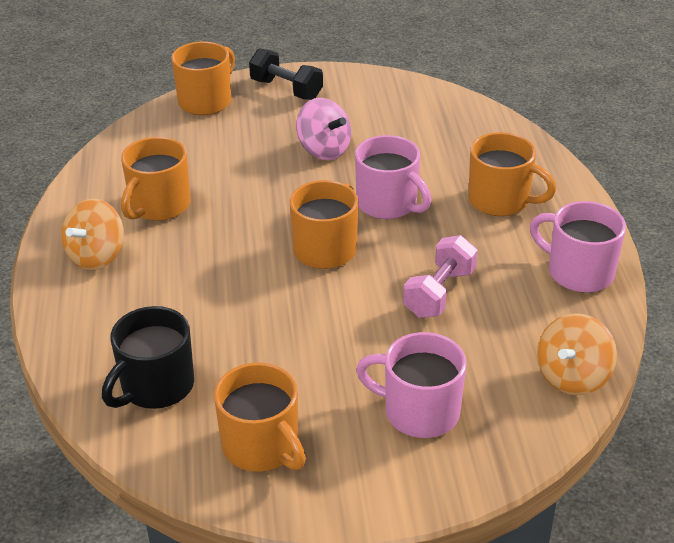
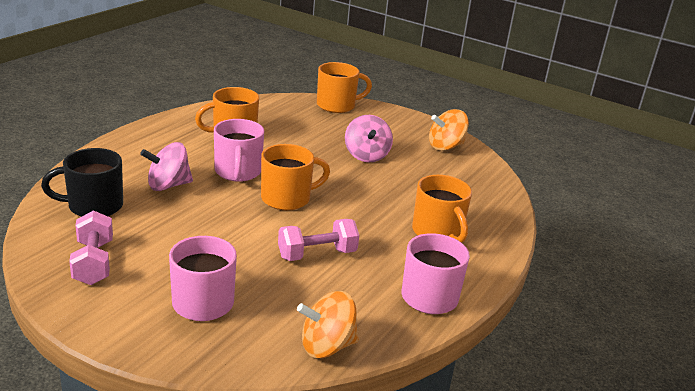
camera: 35 degrees right, 10 degrees down
(97, 256) = (166, 140): orange spinning top -> orange spinning top (445, 146)
(190, 311) = (168, 185): none -> pink spinning top
(262, 446) = (93, 263): orange mug -> pink dumbbell
(286, 89) = (392, 120): black dumbbell -> none
(388, 204) = (361, 197): pink mug -> pink mug (238, 172)

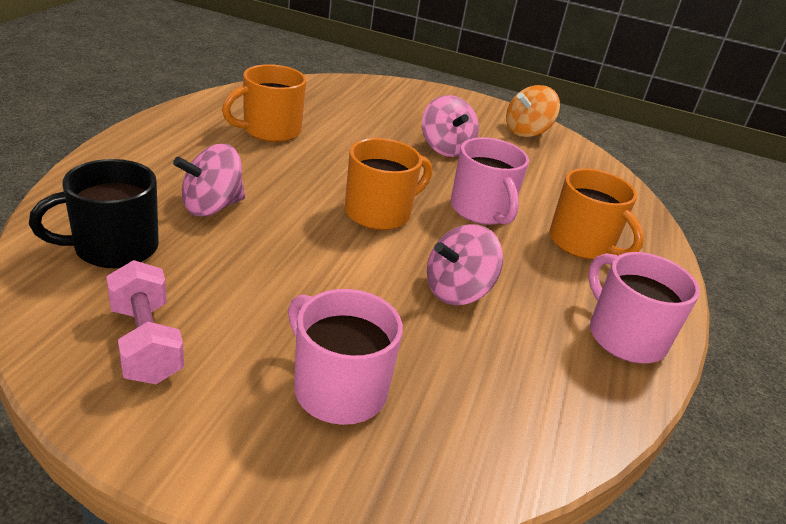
camera: 15 degrees left, 5 degrees up
(238, 172) = (298, 180): pink mug -> pink mug (481, 210)
(317, 254) = (457, 291): pink dumbbell -> pink spinning top
(326, 346) = (544, 437): orange spinning top -> none
(337, 105) = (379, 87): orange mug -> none

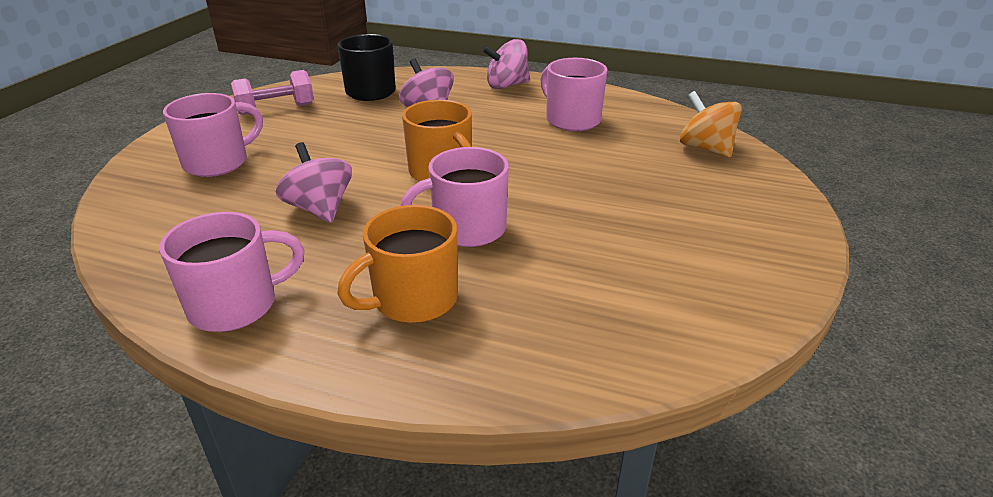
camera: 95 degrees right, 0 degrees up
(270, 131) = (572, 120): orange mug -> pink mug
(445, 148) = (610, 211): pink spinning top -> pink spinning top (507, 85)
(526, 132) = (729, 284): orange spinning top -> orange spinning top (705, 148)

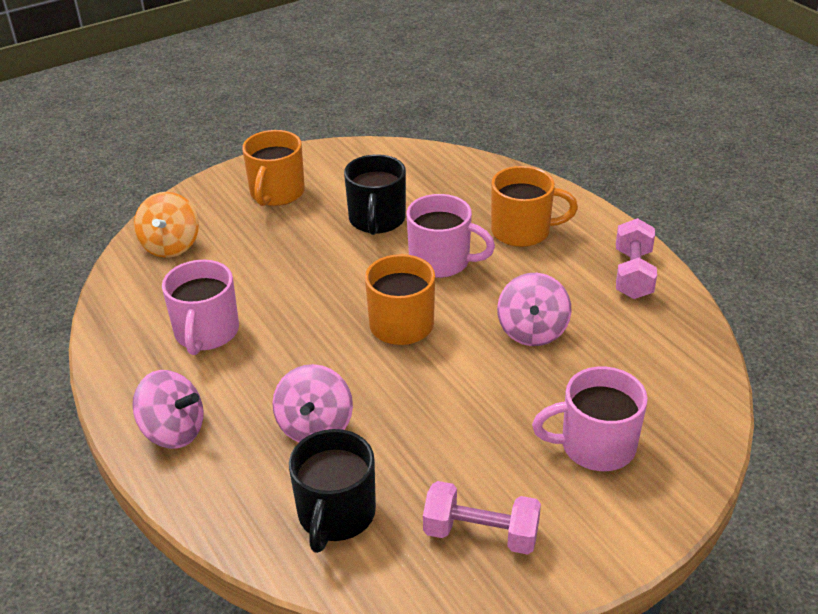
camera: 140 degrees left, 5 degrees up
(235, 305) = (633, 274): pink mug -> pink dumbbell
(586, 239) = (377, 220): none -> black mug
(723, 220) = (276, 193): none -> orange mug

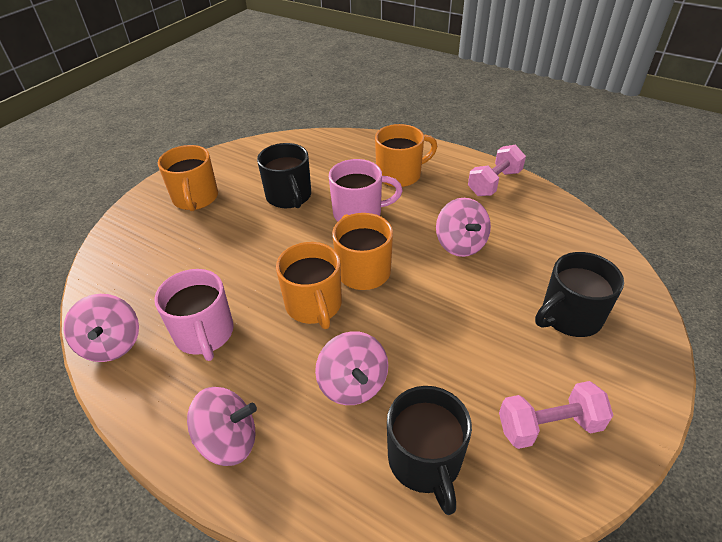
camera: 25 degrees left, 5 degrees up
(120, 313) = (112, 344): none -> pink spinning top
(171, 245) = (127, 267): orange spinning top -> none
(327, 341) = (314, 305): none -> orange mug
(595, 446) = (569, 316): pink mug -> black mug
(633, 274) = (494, 183): pink dumbbell -> pink dumbbell turned 60 degrees clockwise

